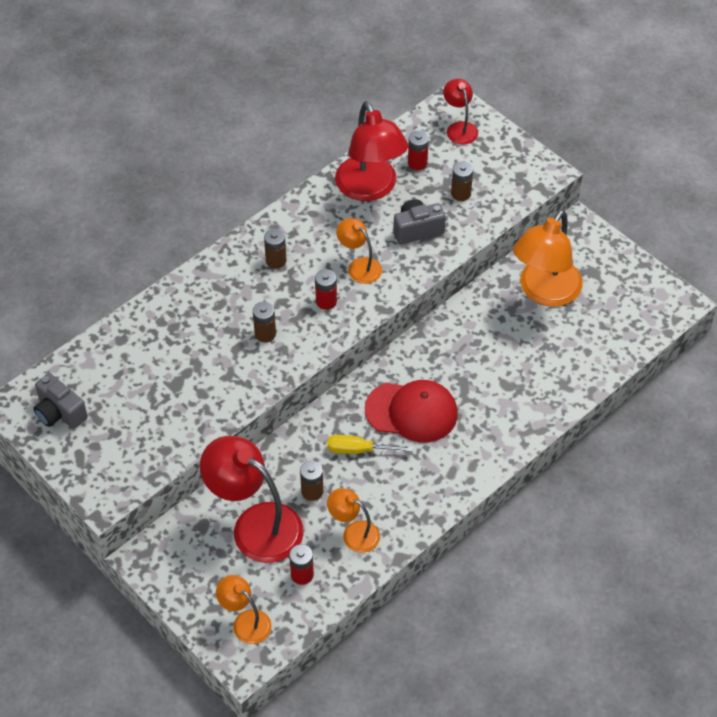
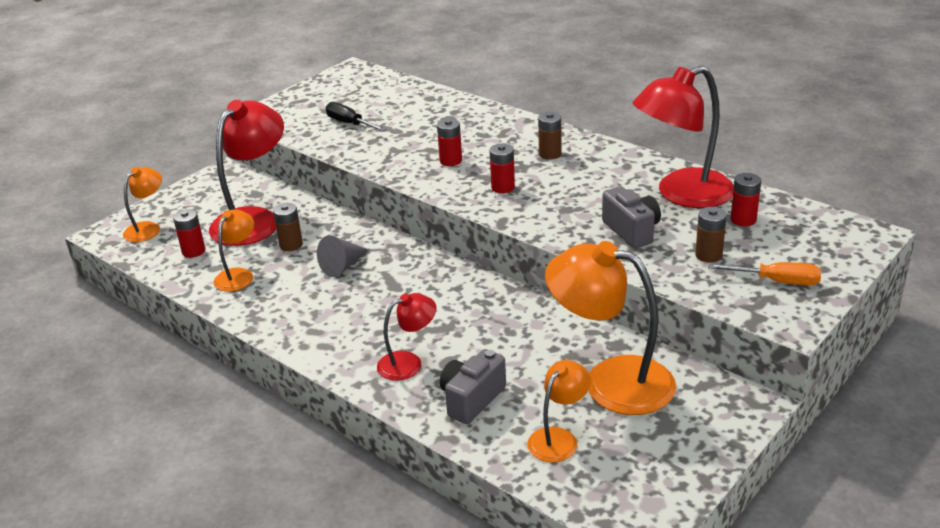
camera: 85 degrees right, 20 degrees down
(60, 412) = (346, 86): grey camera -> grey camera (472, 399)
(156, 411) = (349, 123): none -> black screwdriver
(265, 334) = (451, 161): brown battery -> red battery
(358, 450) = (343, 266): yellow screwdriver -> grey cone
(359, 266) = (560, 201): orange lamp -> orange lamp (558, 438)
(411, 412) = (397, 294): red cap -> none
(459, 128) = (826, 243): red lamp -> red lamp (408, 363)
(501, 166) = (777, 281): none -> orange screwdriver

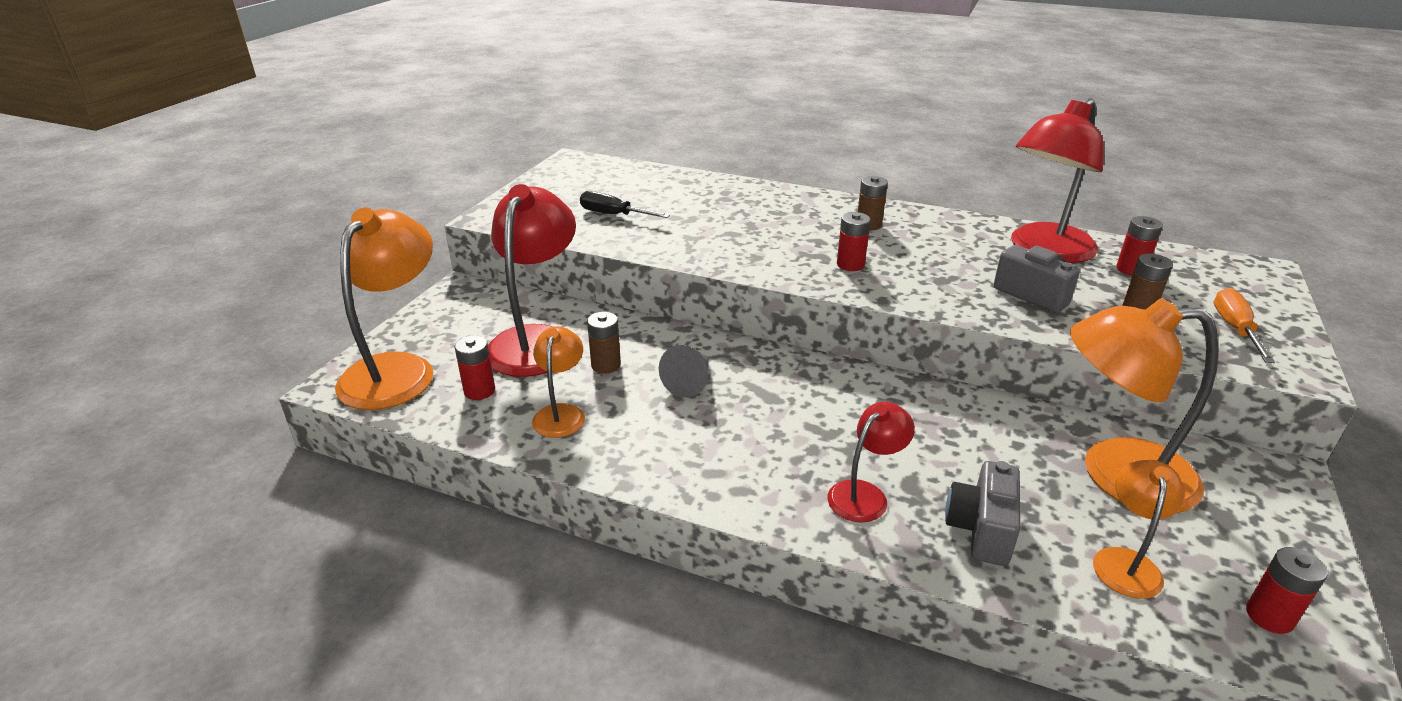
camera: 20 degrees left, 0 degrees up
(148, 228) = (397, 369): orange lamp -> orange lamp, size x1.90
(451, 161) = (766, 242): red battery -> red battery (1269, 616)
(777, 281) = (1235, 329): orange screwdriver -> orange screwdriver turned 75 degrees counterclockwise

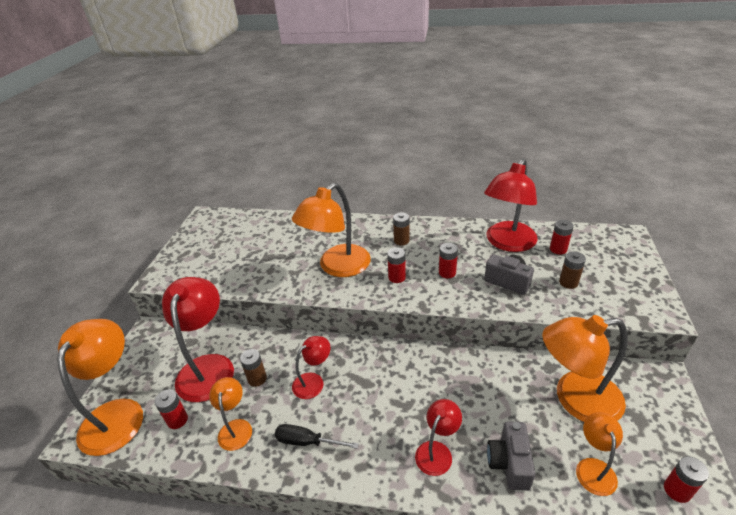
camera: 10 degrees left, 5 degrees up
(613, 215) = (240, 261): black screwdriver -> black screwdriver (307, 442)
(690, 382) = (313, 381): grey cone -> red lamp
(759, 241) = (337, 267): none -> orange lamp
(934, 271) = (447, 273): none -> red battery
(1235, 329) = (623, 287): orange screwdriver -> none

